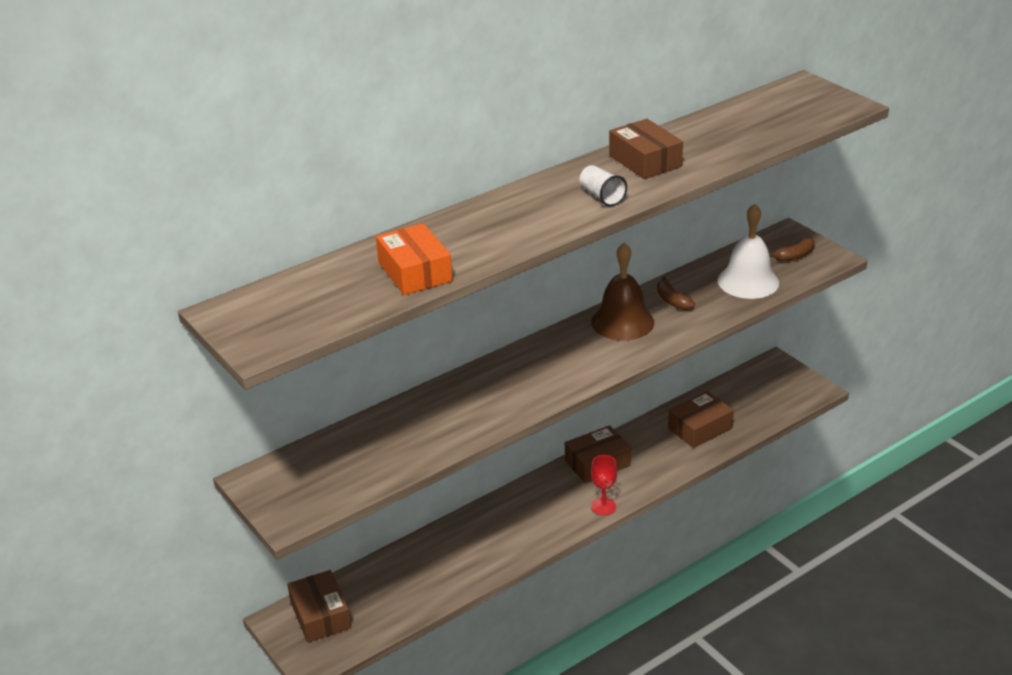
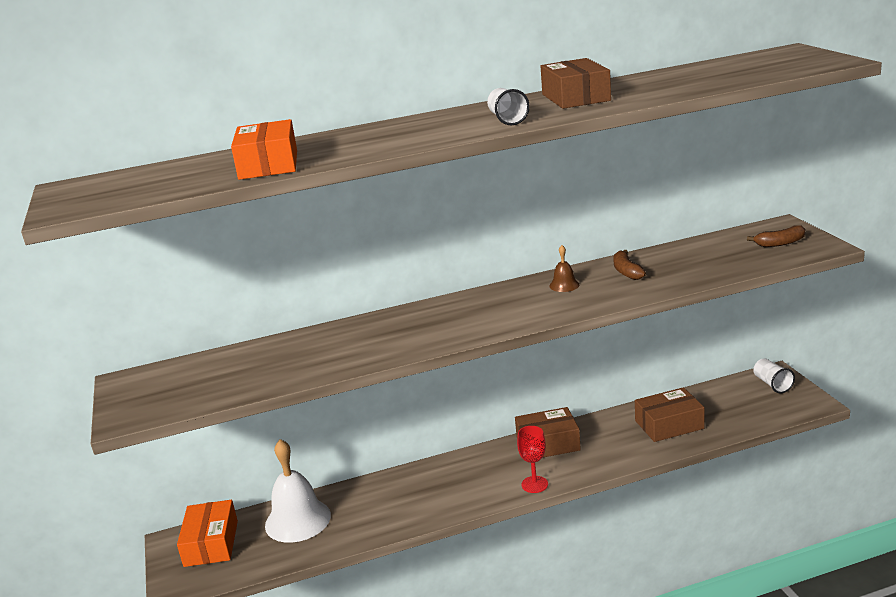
camera: 20 degrees right, 10 degrees down
(320, 615) = (211, 543): brown box -> orange box
(622, 322) = (564, 285): brown bell -> brown bell, size x0.45
(748, 281) = (717, 261): white bell -> white bell (298, 520)
(776, 374) = (772, 384): none -> white cup

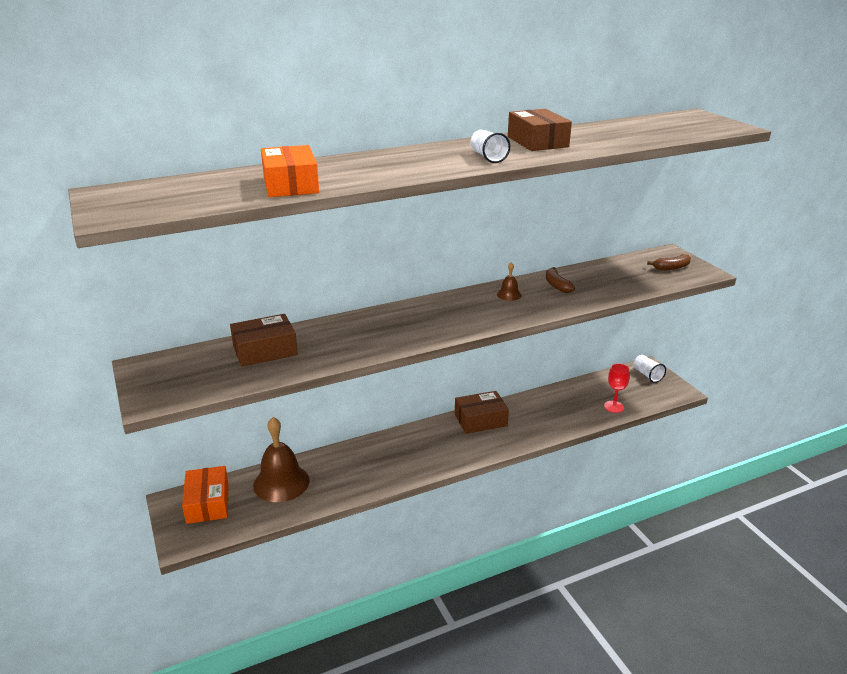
camera: 10 degrees left, 5 degrees up
(298, 520) = (281, 482): white bell -> brown bell
(534, 484) = (475, 454): red goblet -> red goblet (614, 407)
(669, 424) = (574, 406): brown box -> brown box (265, 350)

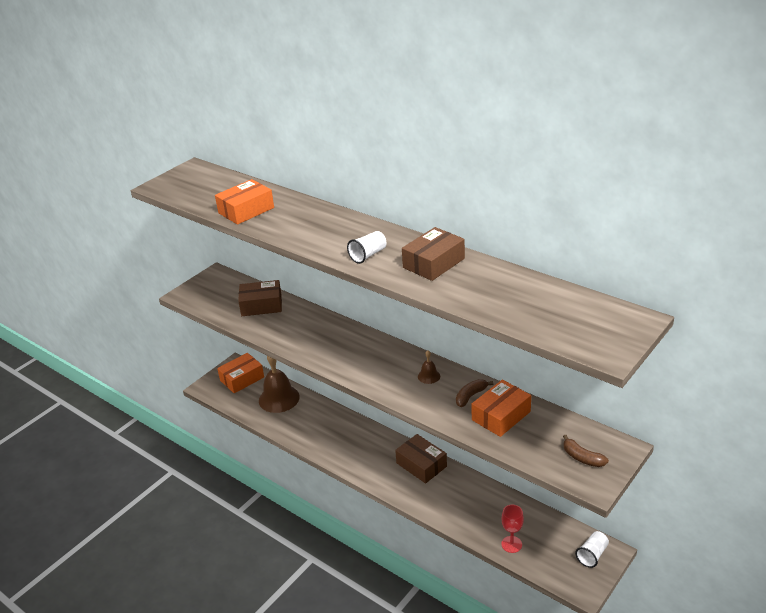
camera: 65 degrees right, 5 degrees up
(265, 350) = (261, 305): brown box -> brown box turned 45 degrees counterclockwise
(595, 281) = (501, 416): none -> orange box

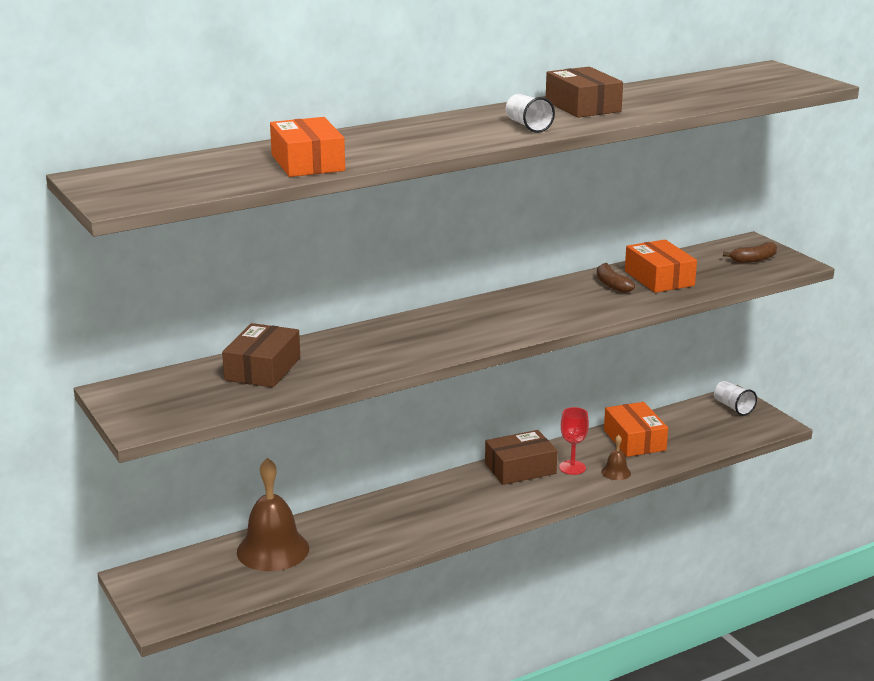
camera: 70 degrees left, 10 degrees down
(242, 379) = (182, 576): orange box -> orange box (634, 440)
(429, 376) = (553, 297): brown bell -> brown bell (616, 472)
(511, 544) = (692, 445): red goblet -> red goblet (572, 467)

